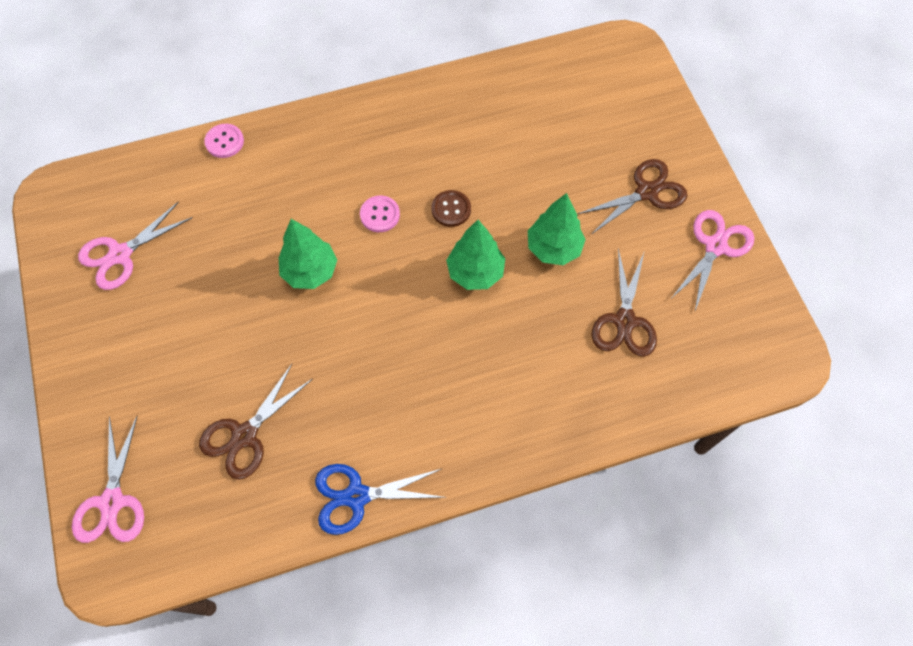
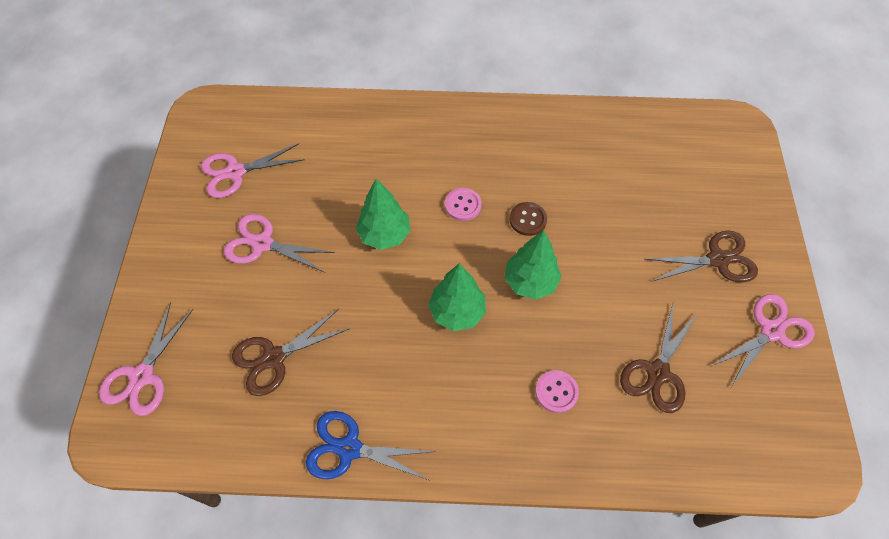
camera: 20 degrees right, 5 degrees down
(183, 322) = (262, 244): none -> pink scissors
(224, 142) = (355, 107): pink button -> pink button (556, 392)
(553, 248) = (611, 283): green tree -> green tree (457, 312)

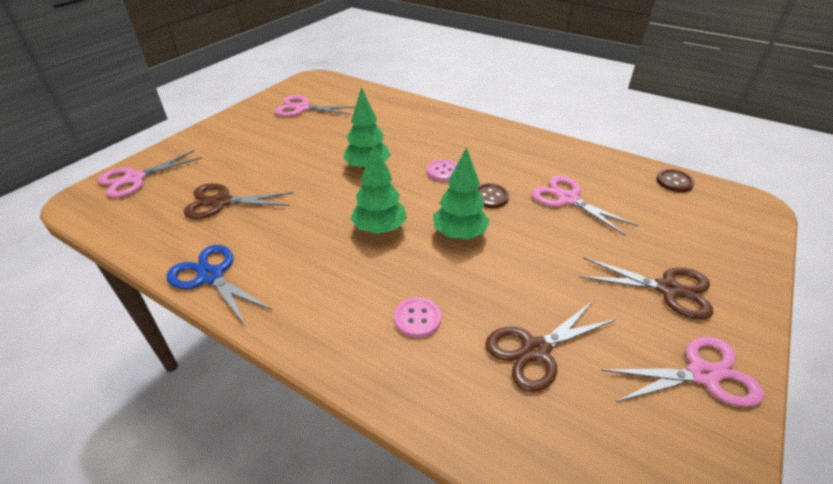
camera: 30 degrees right, 20 degrees down
(262, 244) = (281, 144): pink scissors -> pink scissors (567, 199)
(669, 123) = (674, 182): none -> brown button

